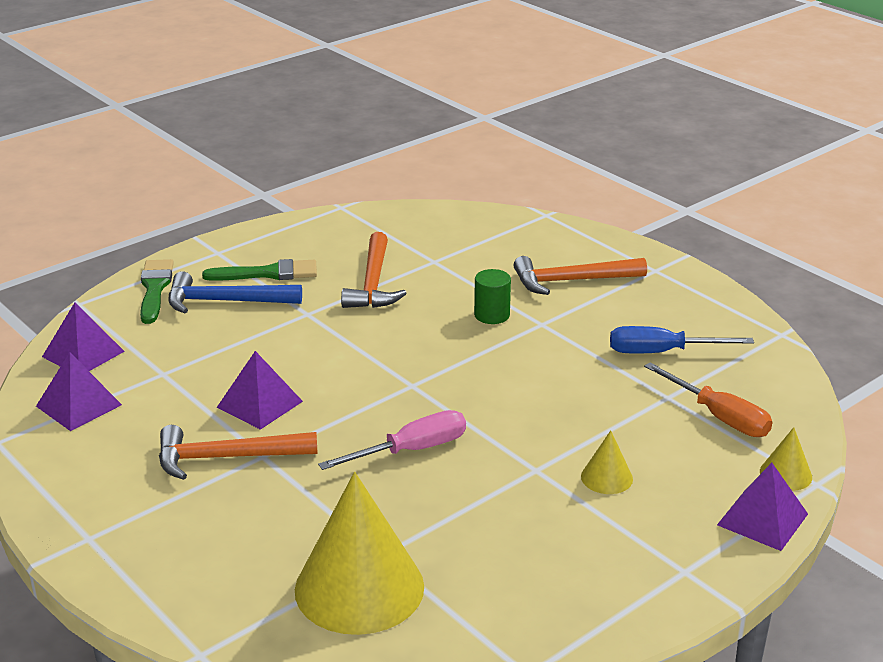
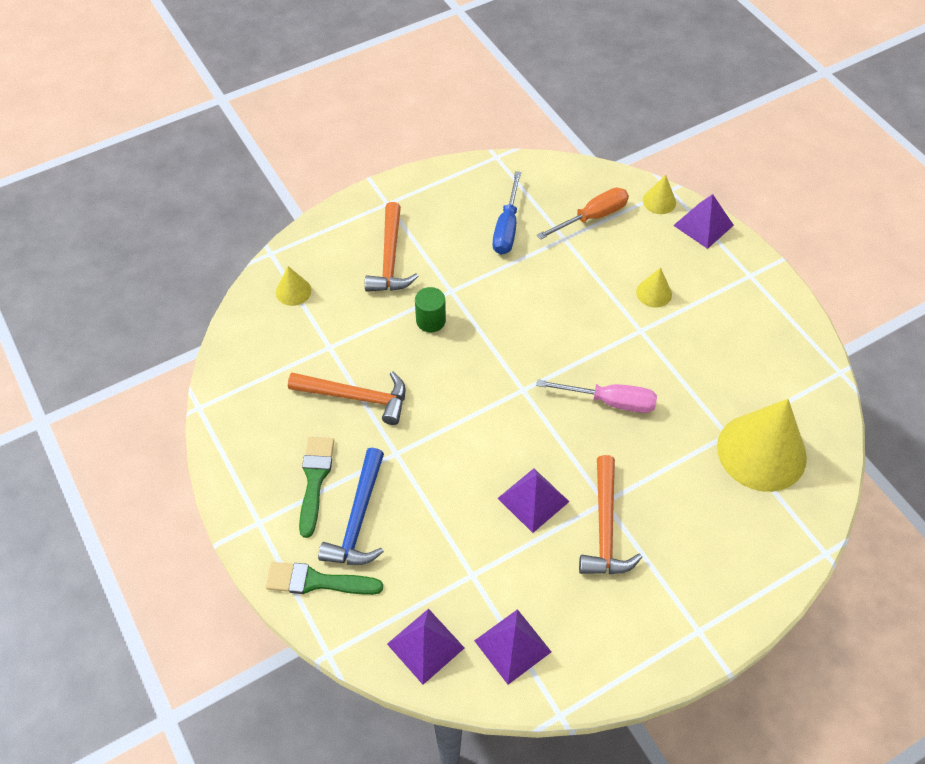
camera: 80 degrees left, 25 degrees up
(411, 450) = (610, 401): pink screwdriver -> pink screwdriver turned 120 degrees clockwise
(500, 233) = (293, 291): none -> yellow cone

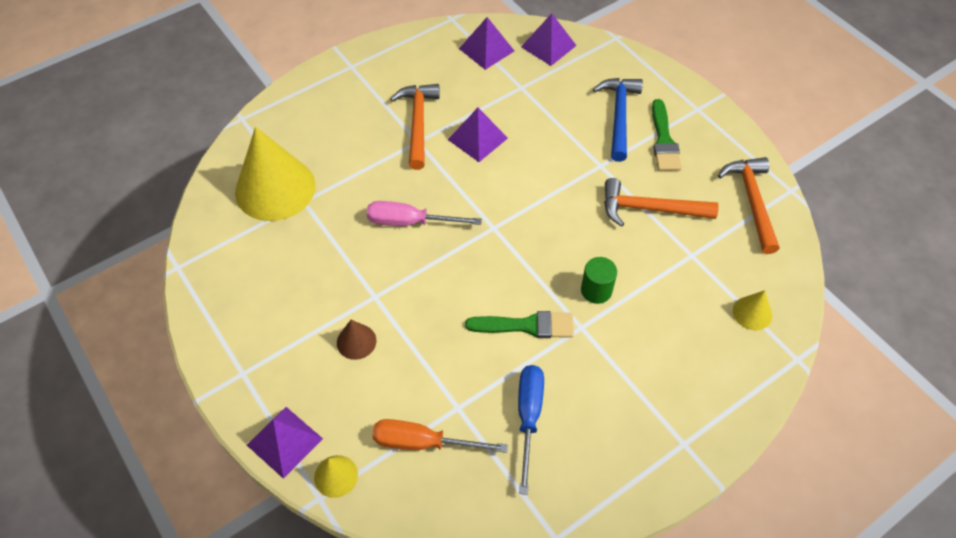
camera: 175 degrees right, 0 degrees up
(317, 581) = (638, 75): green brush -> green brush (526, 326)
(390, 258) = (658, 363): orange hammer -> orange hammer (751, 201)
(592, 217) = (423, 443): orange screwdriver -> orange screwdriver turned 45 degrees clockwise
(654, 293) = (356, 341): yellow cone -> brown cone

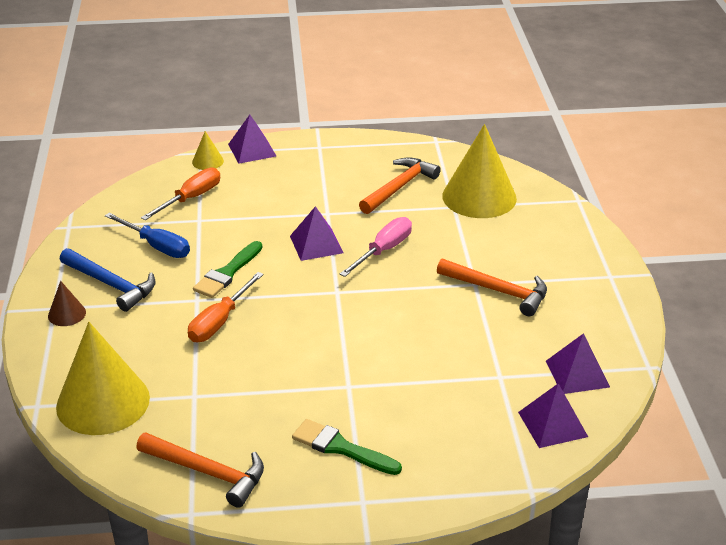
camera: 120 degrees right, 20 degrees down
(356, 341) = (296, 195): brown cone -> brown cone (67, 314)
(478, 138) = (449, 320): purple pyramid -> purple pyramid (316, 244)
(596, 290) = (220, 321): green cylinder -> orange screwdriver
(618, 116) = (402, 430): blue hammer -> blue hammer (111, 284)
(650, 209) = (267, 394): orange hammer -> orange hammer (399, 187)
(752, 313) = (103, 402): yellow cone -> yellow cone, size x2.25

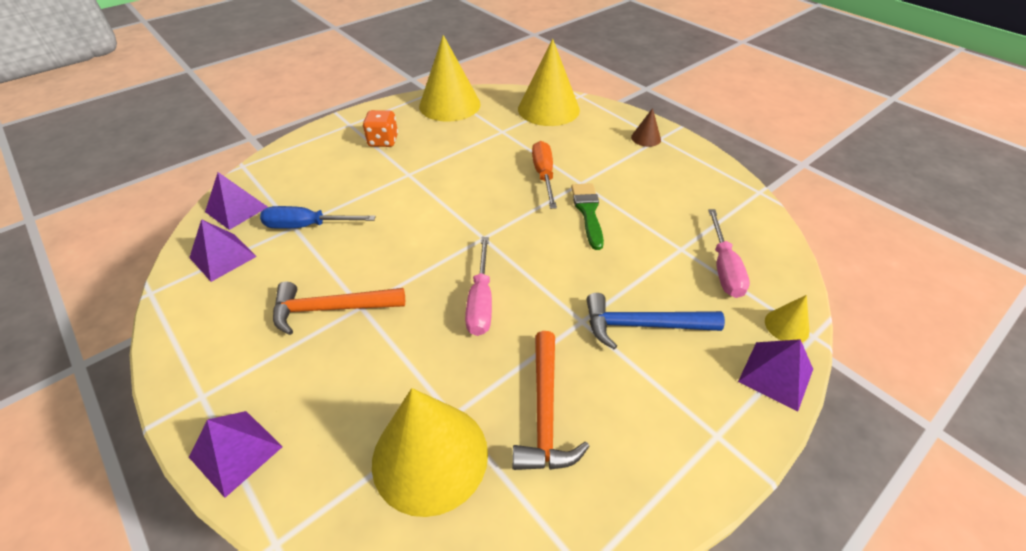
camera: 145 degrees right, 10 degrees up
(111, 284) = (652, 166): blue hammer -> blue hammer (643, 325)
(157, 246) = (672, 208): blue screwdriver -> blue screwdriver (307, 226)
(191, 198) = (723, 268): orange screwdriver -> pink screwdriver
(207, 472) = (449, 105): orange hammer -> yellow cone
(316, 244) = (550, 275): purple pyramid -> purple pyramid (236, 451)
(341, 448) = (383, 141): green brush -> orange dice

